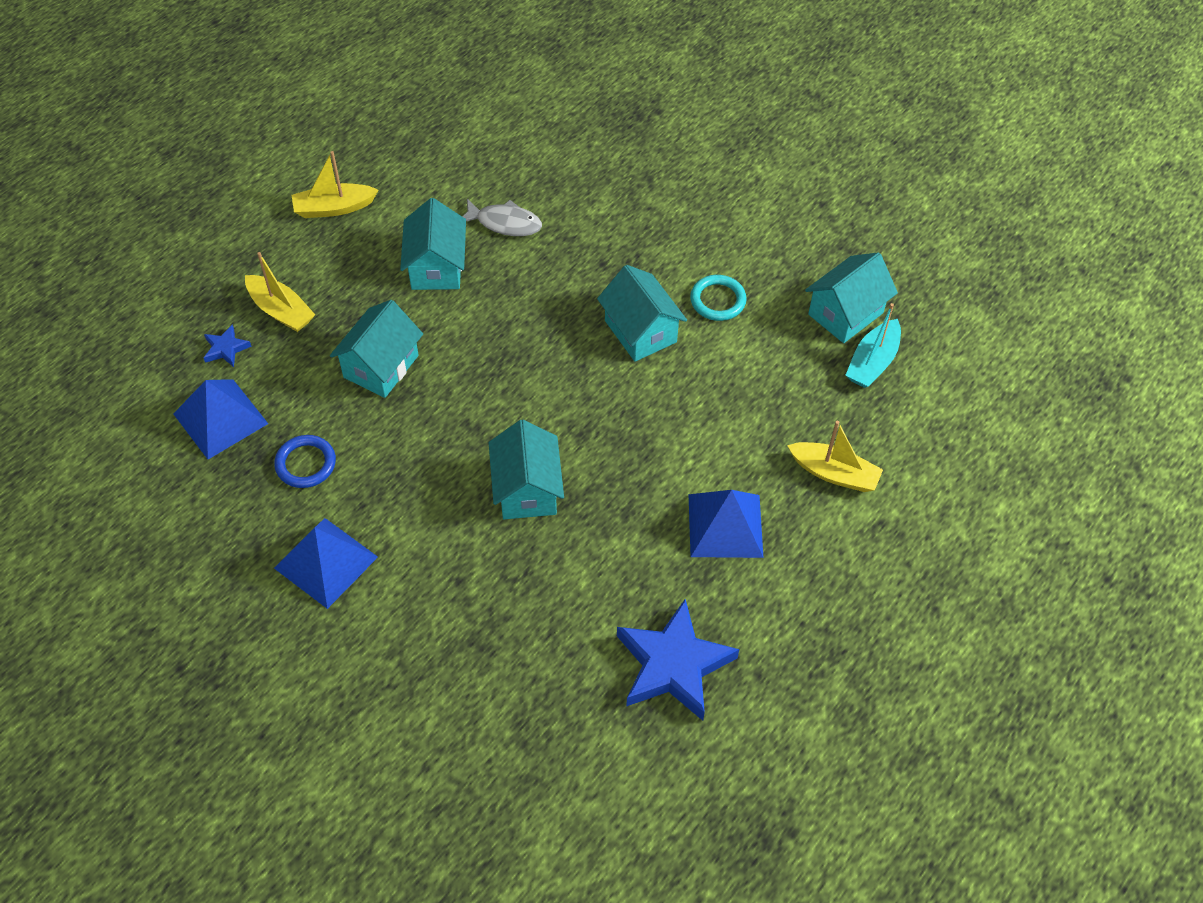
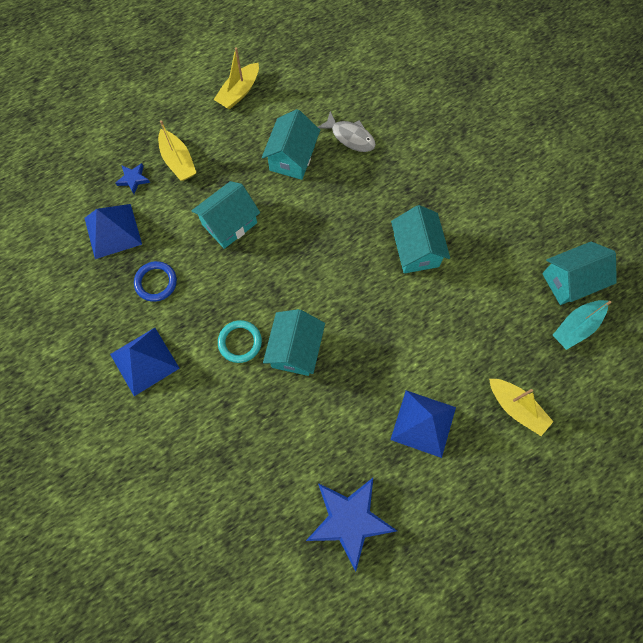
camera: 20 degrees right, 15 degrees up
(334, 208) = (239, 92): yellow boat -> yellow boat turned 60 degrees counterclockwise
(717, 300) = (480, 242): turquoise ring -> turquoise ring (240, 342)

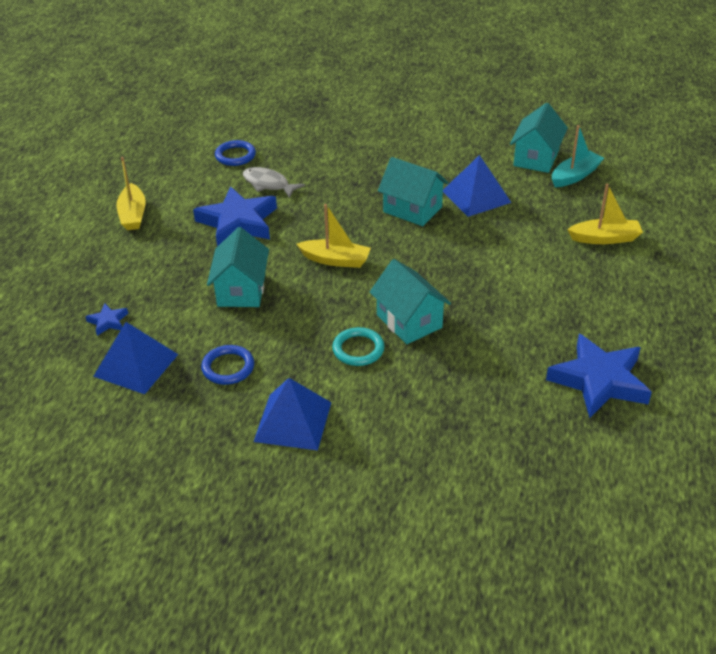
camera: 45 degrees left, 30 degrees down
(178, 161) = (136, 285): yellow boat -> yellow boat (335, 260)
(292, 158) = (238, 222): turquoise house -> blue star
(350, 137) = (268, 184): grey fish -> grey fish turned 135 degrees counterclockwise
(360, 87) = (235, 156): none -> blue ring
(423, 423) = (562, 290): blue pyramid -> blue pyramid (476, 196)
(576, 327) = (575, 176): turquoise boat -> turquoise boat turned 135 degrees counterclockwise

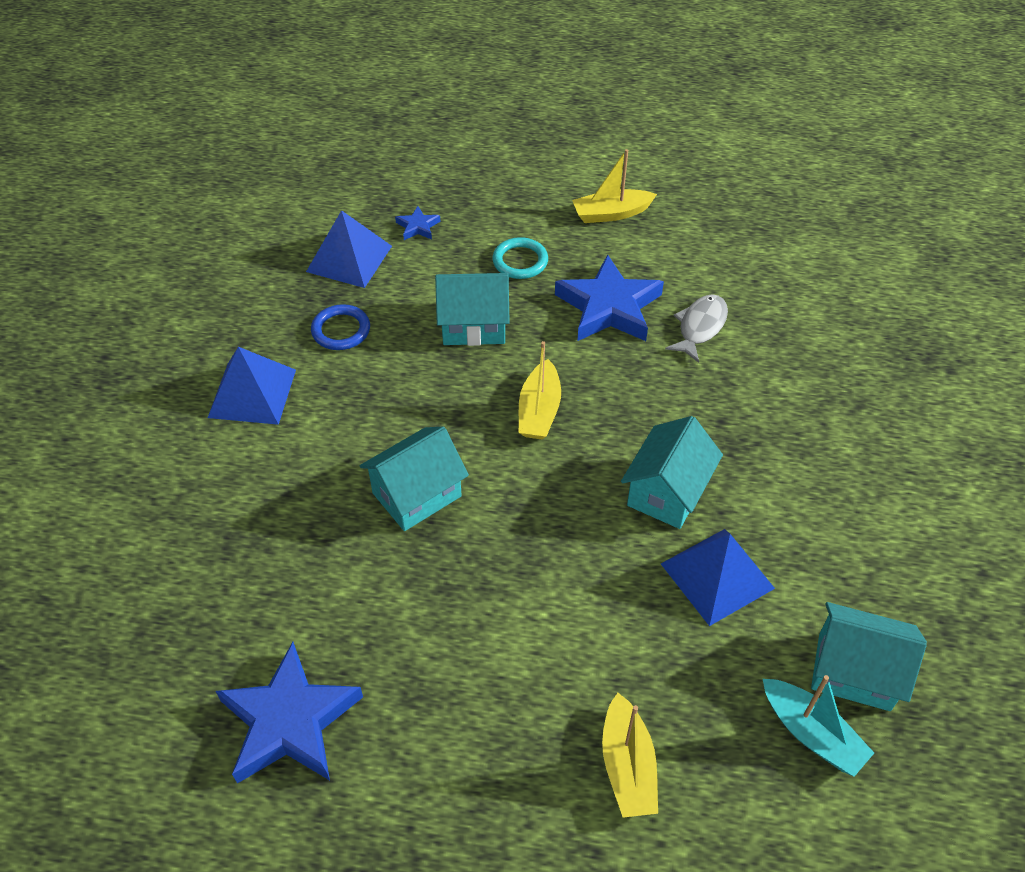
camera: 85 degrees right, 10 degrees up
(235, 156) = (761, 287): blue ring -> none
(358, 349) = (365, 444): turquoise ring -> turquoise ring (520, 261)

